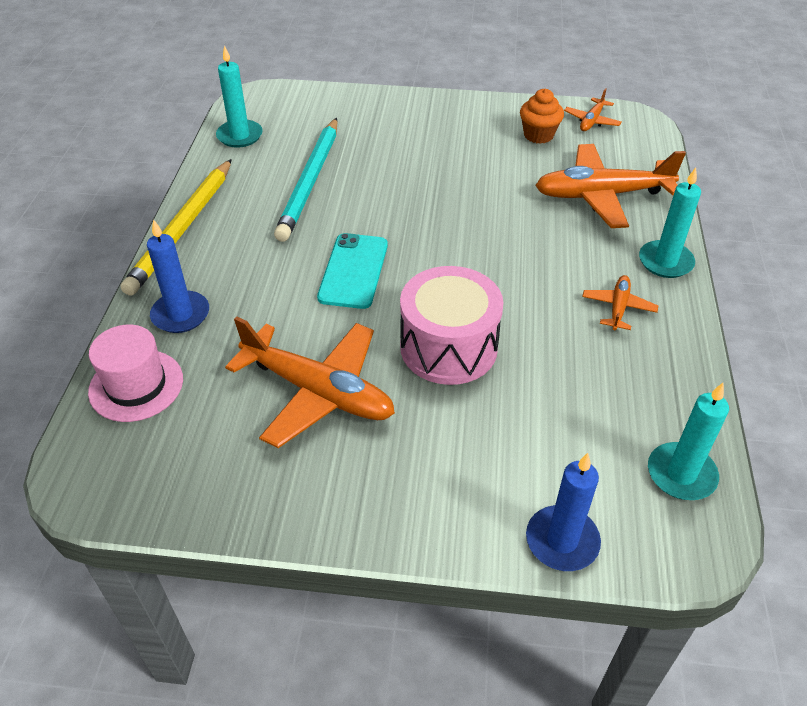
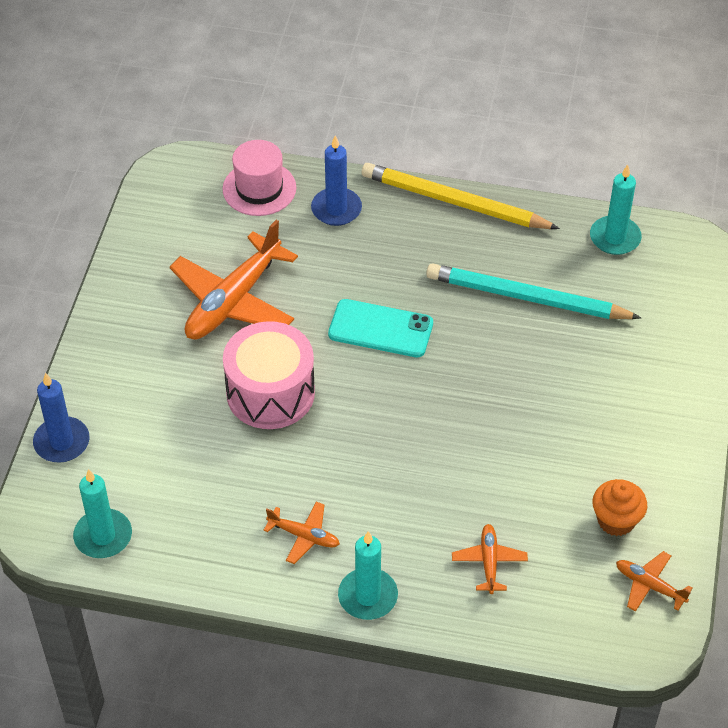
camera: 95 degrees right, 5 degrees up
(601, 195) = (489, 562): orange plane -> orange plane, size x0.48

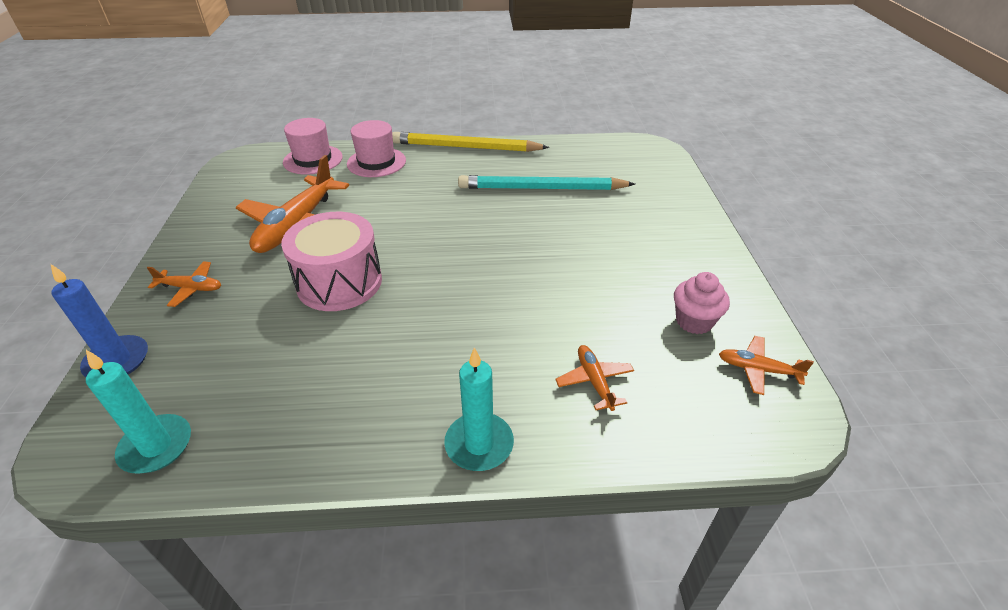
camera: 15 degrees left, 10 degrees down
(304, 536) = (394, 397): orange plane -> orange plane (191, 288)
(336, 209) = (376, 162): blue candle -> pink hat
(380, 329) = (430, 224): turquoise phone -> none
(615, 238) = (589, 149): turquoise candle -> none
(616, 520) = (694, 321): orange cupcake -> pink cupcake

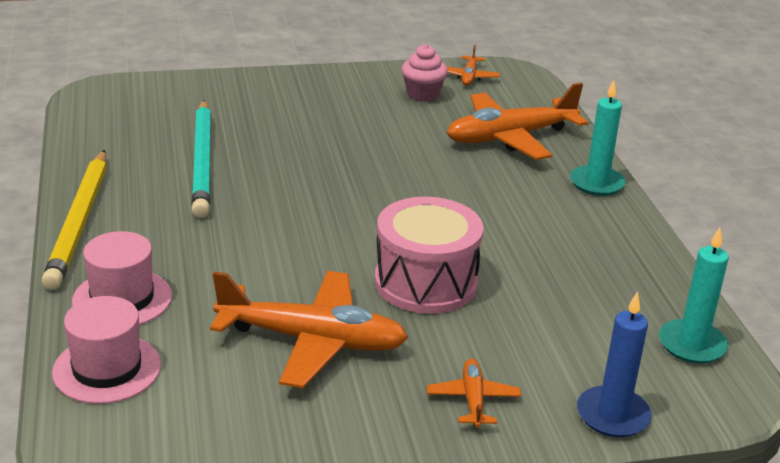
camera: 100 degrees left, 10 degrees down
(594, 381) = (510, 137): orange plane -> orange plane, size x2.10

